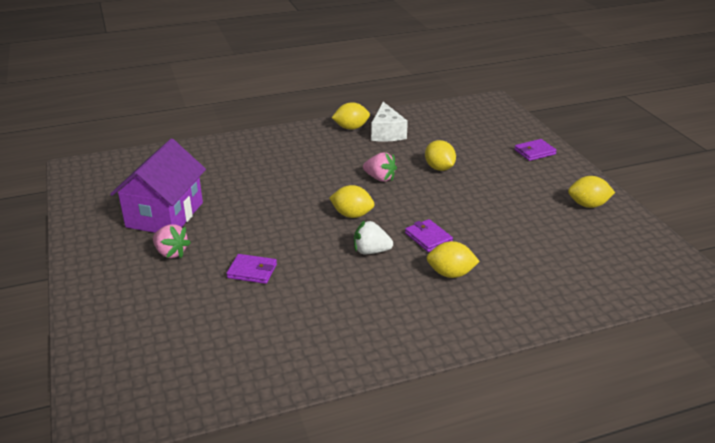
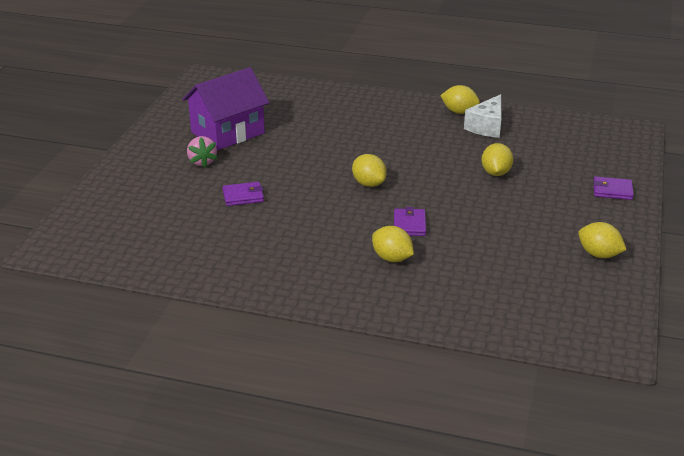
camera: 35 degrees right, 0 degrees up
(252, 271) = (243, 196): purple wallet -> purple wallet turned 60 degrees counterclockwise
(371, 251) = (349, 216): white strawberry -> none
(380, 178) = (430, 163): pink strawberry -> none

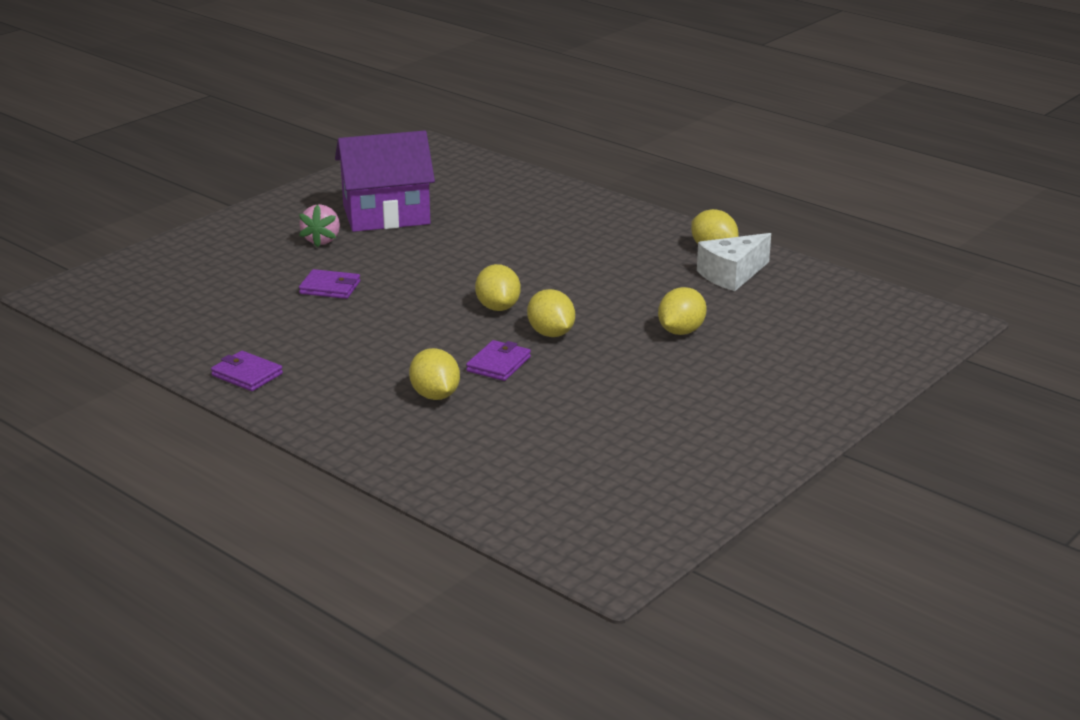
camera: 25 degrees right, 5 degrees down
(599, 254) = (714, 457): yellow lemon -> yellow lemon (551, 334)
(612, 190) = (824, 388): purple wallet -> purple wallet (247, 375)

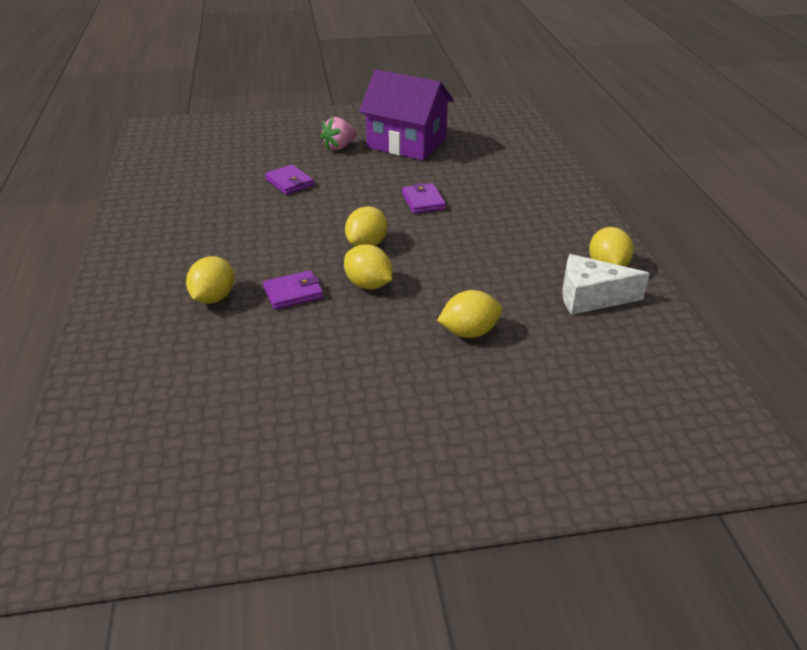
camera: 40 degrees right, 10 degrees up
(247, 375) = (143, 224): purple wallet -> purple wallet (423, 201)
(551, 334) = (368, 284): yellow lemon -> yellow lemon turned 60 degrees counterclockwise

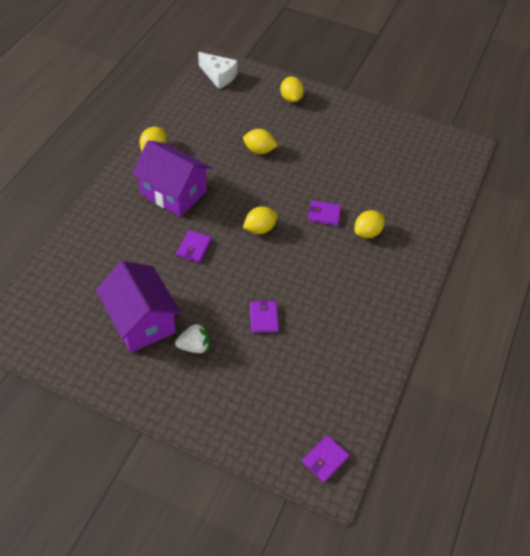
camera: 150 degrees left, 15 degrees up
(164, 134) = (325, 460): none -> purple wallet
(339, 147) = (194, 346): pink strawberry -> white strawberry
(368, 284) = (282, 200): yellow lemon -> yellow lemon (291, 98)
(513, 235) = (173, 193): none -> purple house
(590, 297) = (185, 138): white cheese -> white cheese (219, 76)

